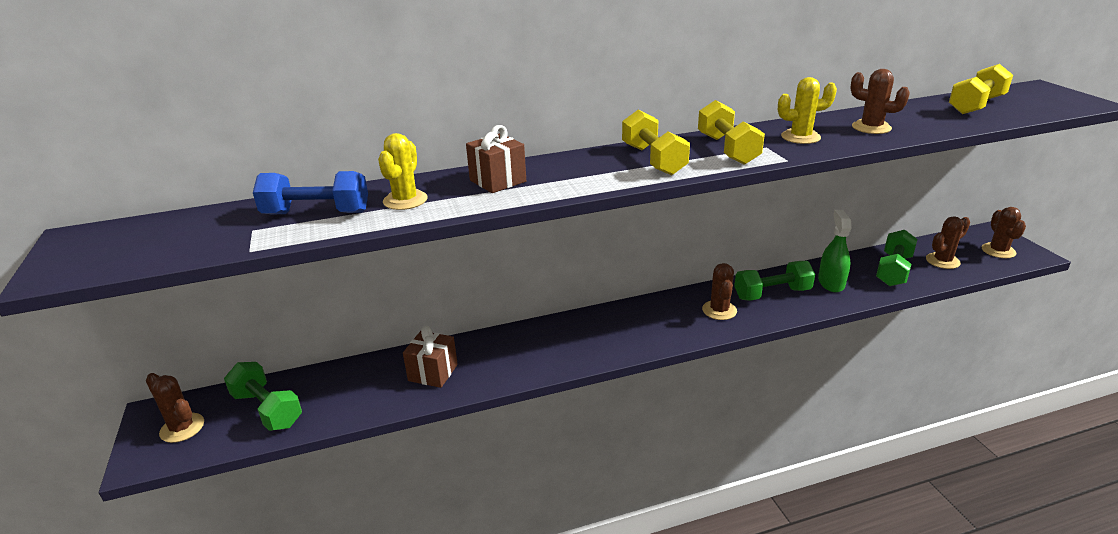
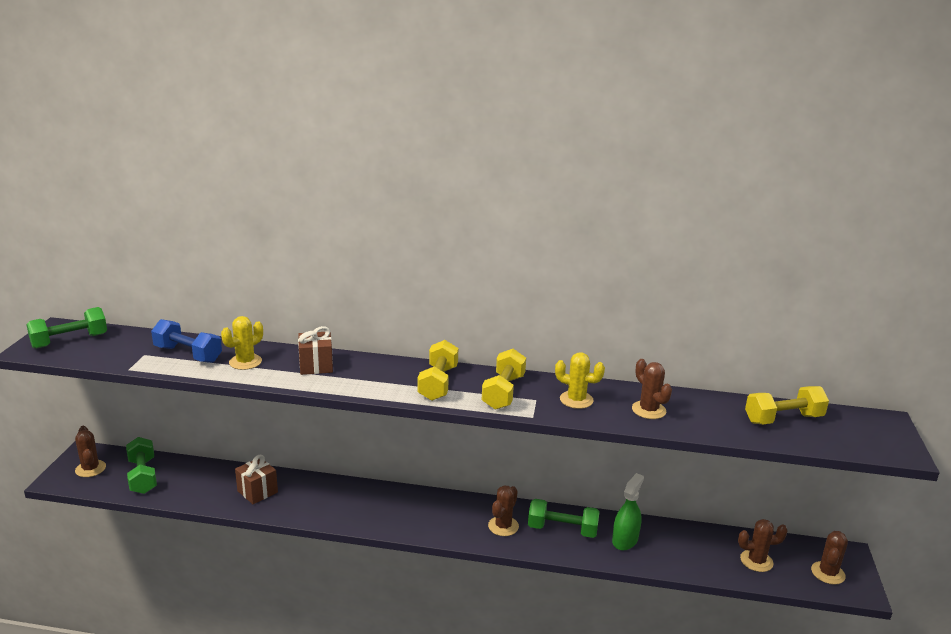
camera: 25 degrees right, 5 degrees down
(893, 270) = (696, 551): green dumbbell -> green dumbbell (70, 341)

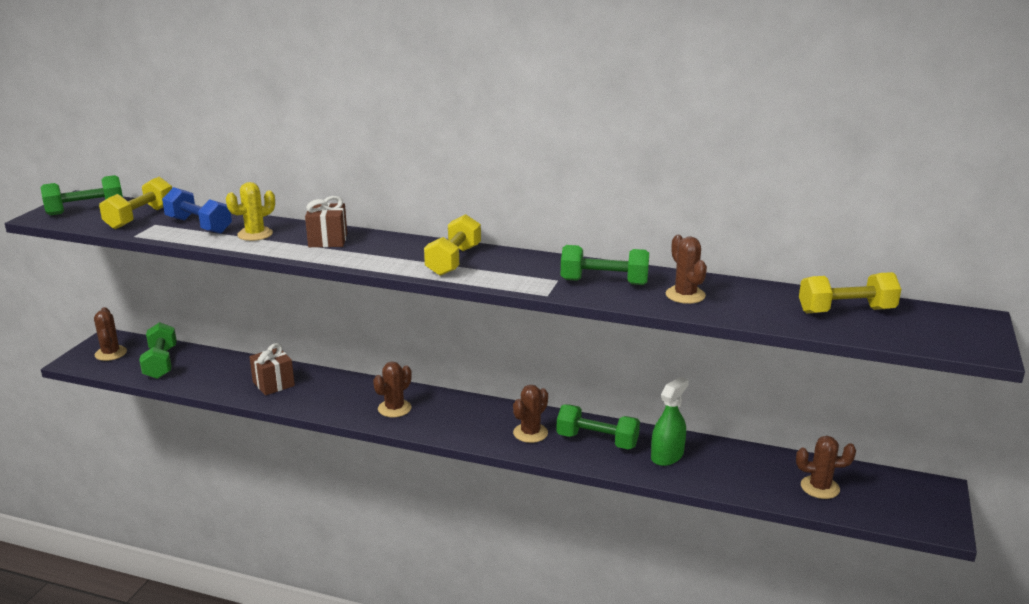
camera: 10 degrees right, 0 degrees up
(503, 392) = (523, 272): yellow dumbbell -> yellow dumbbell (140, 217)
(576, 400) = (604, 282): yellow cactus -> green dumbbell
(828, 573) = (906, 506): brown cactus -> brown cactus (394, 408)

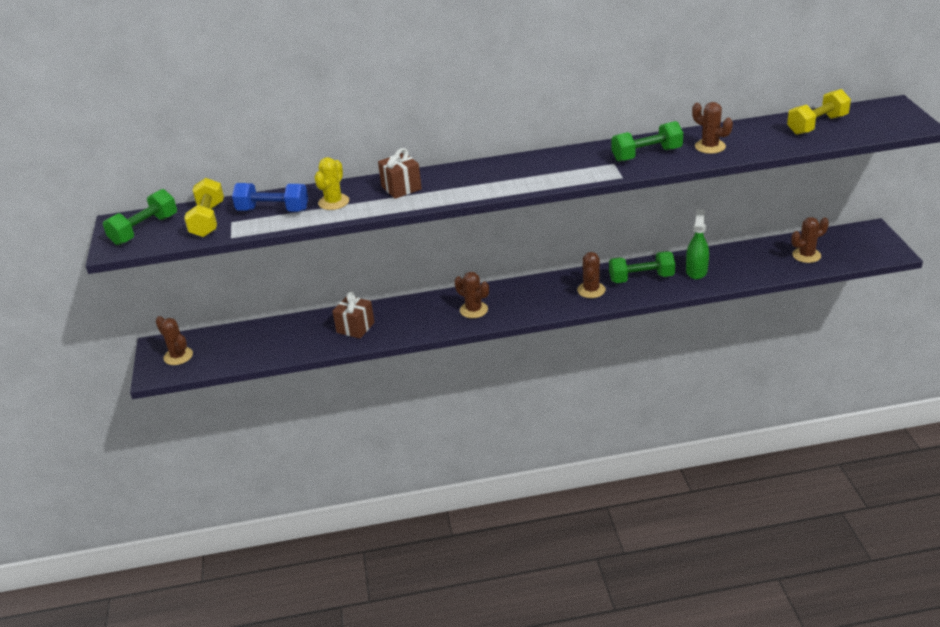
camera: 25 degrees left, 10 degrees up
(161, 363) = (235, 347): green dumbbell -> none
(394, 408) = (473, 310): brown cactus -> brown cactus turned 60 degrees counterclockwise
(453, 261) = (521, 173): yellow dumbbell -> none

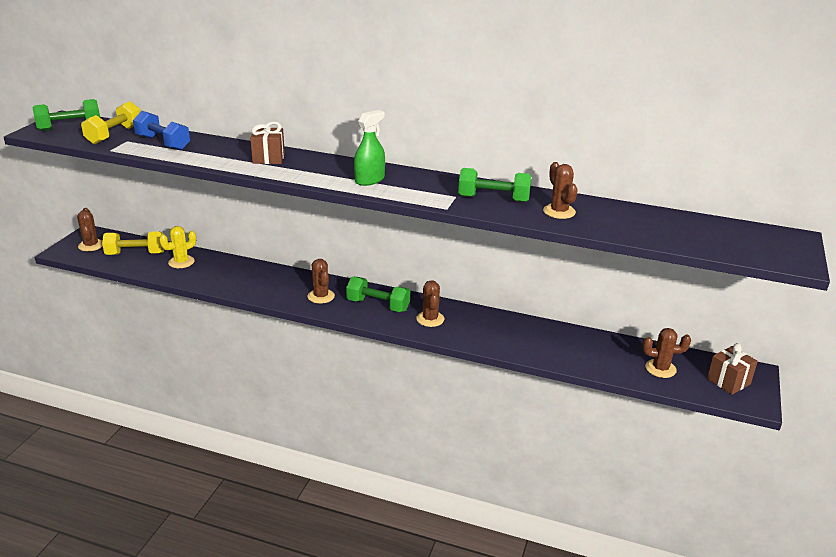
camera: 25 degrees right, 5 degrees down
(333, 202) = (209, 151): yellow cactus -> yellow cactus (181, 262)
(355, 327) = (223, 274): brown gift -> brown gift (728, 381)
(591, 290) = (430, 319): brown cactus -> brown cactus turned 45 degrees counterclockwise
(641, 278) = (483, 327): green dumbbell -> green dumbbell (378, 305)
(696, 271) = (539, 340): green spray bottle -> green spray bottle (369, 180)
(817, 125) = (689, 228): yellow dumbbell -> yellow dumbbell (135, 254)

